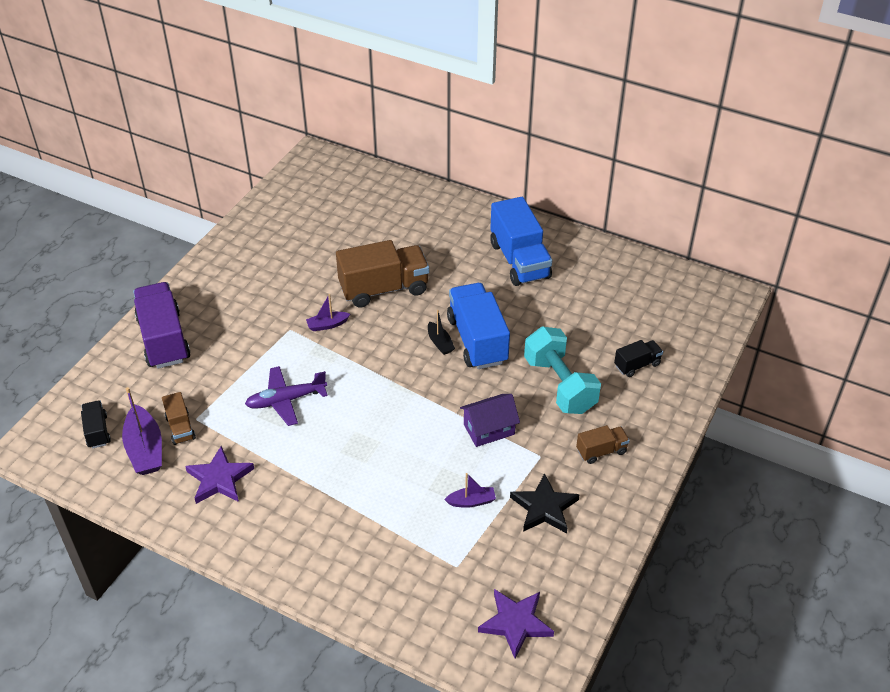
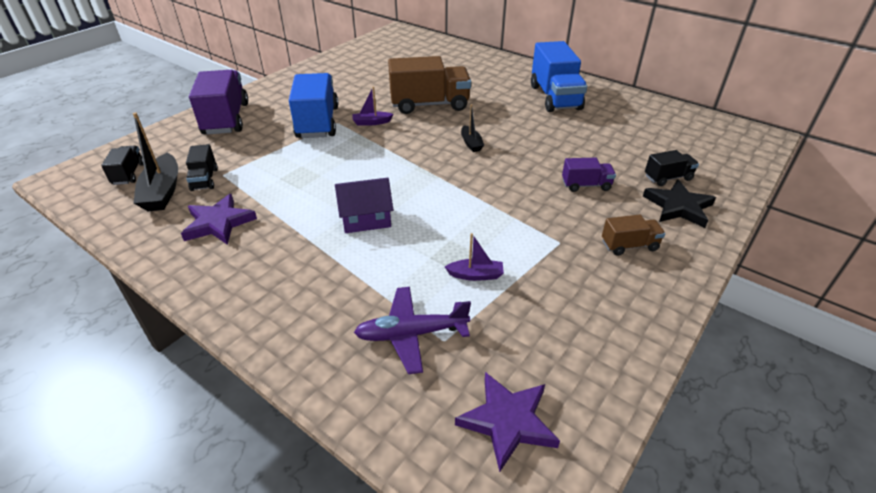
camera: 10 degrees right, 5 degrees down
(145, 449) = (162, 191): purple boat -> black boat
(180, 428) = (204, 179): brown truck -> black truck
(286, 400) = (312, 169): purple plane -> purple plane (411, 334)
(477, 340) = (507, 145): blue truck -> blue truck (317, 122)
(489, 429) = (507, 213): purple house -> purple house (366, 219)
(544, 508) = (559, 292): black star -> black star (678, 207)
(560, 385) = (586, 185): turquoise dumbbell -> purple truck

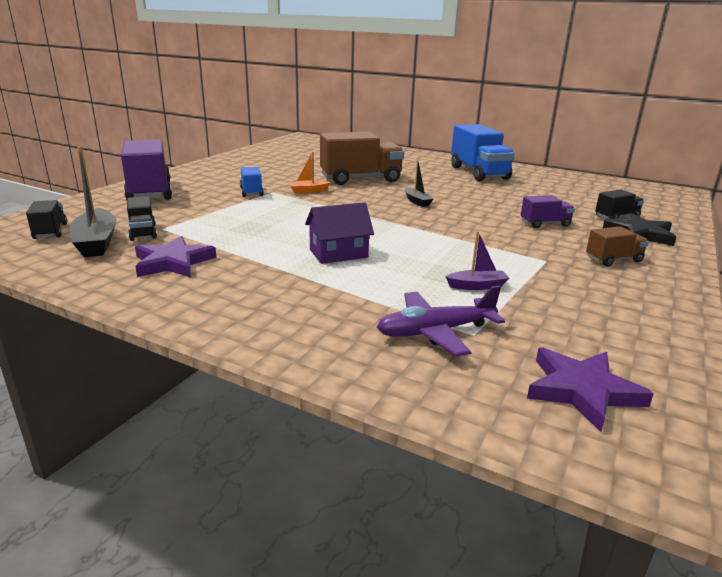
camera: 10 degrees left, 15 degrees down
(317, 122) = (251, 192): blue truck -> blue truck, size x0.50
(371, 122) = (308, 191): purple boat -> orange boat

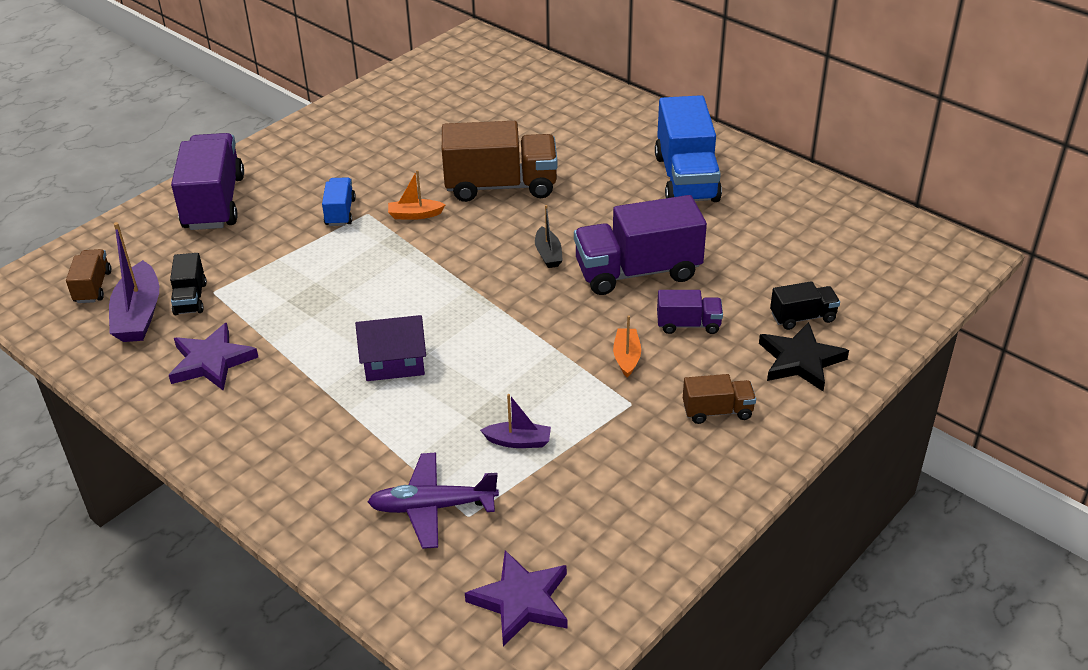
camera: 15 degrees right, 15 degrees up
(50, 231) = (93, 287): black truck -> brown truck
(96, 242) = (139, 315): black boat -> purple boat
(485, 205) = (637, 272): none -> purple truck
(518, 240) = (626, 357): none -> orange boat

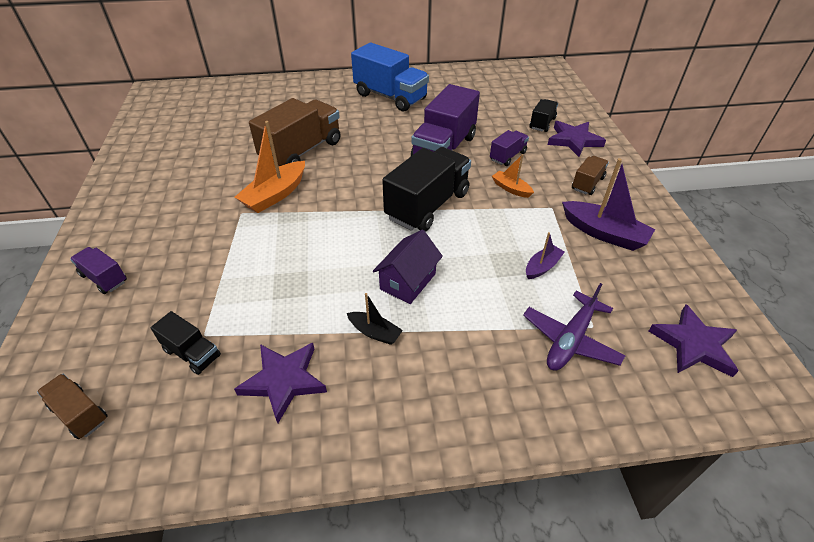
camera: 50 degrees left, 5 degrees up
(139, 315) = (163, 399): purple boat -> purple boat (604, 233)
(214, 203) = (104, 278): purple truck -> purple truck, size x0.50
(340, 212) = (220, 223): blue truck -> none
(415, 215) = (275, 195): orange boat -> orange boat, size x1.80
(520, 315) = (427, 206): none -> black truck
(548, 254) = (387, 168): black boat -> black boat (374, 332)
(800, 360) = (574, 140): black star -> purple star

